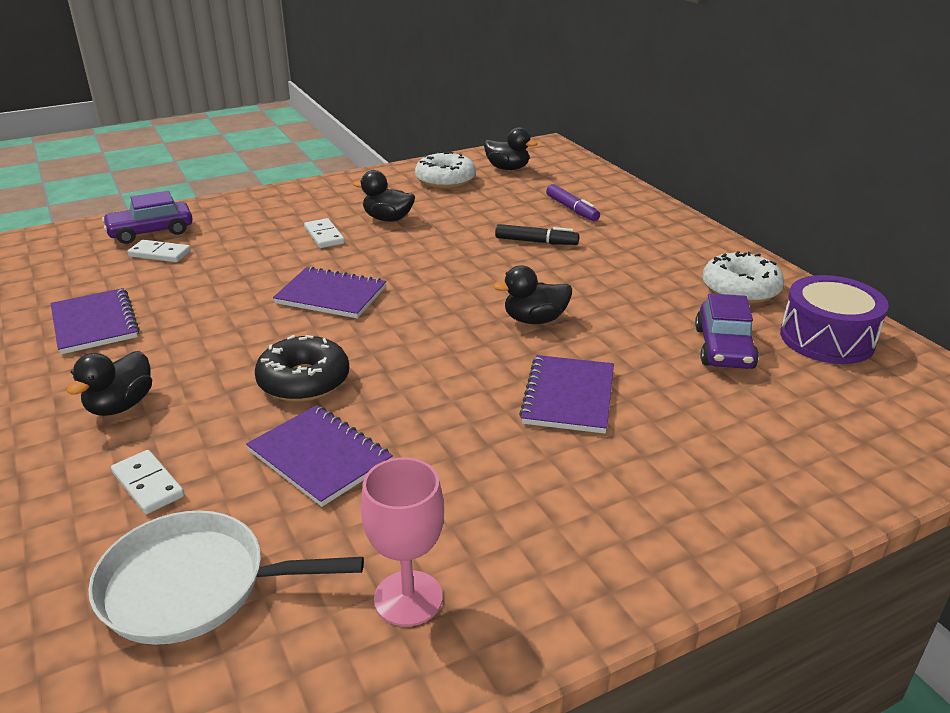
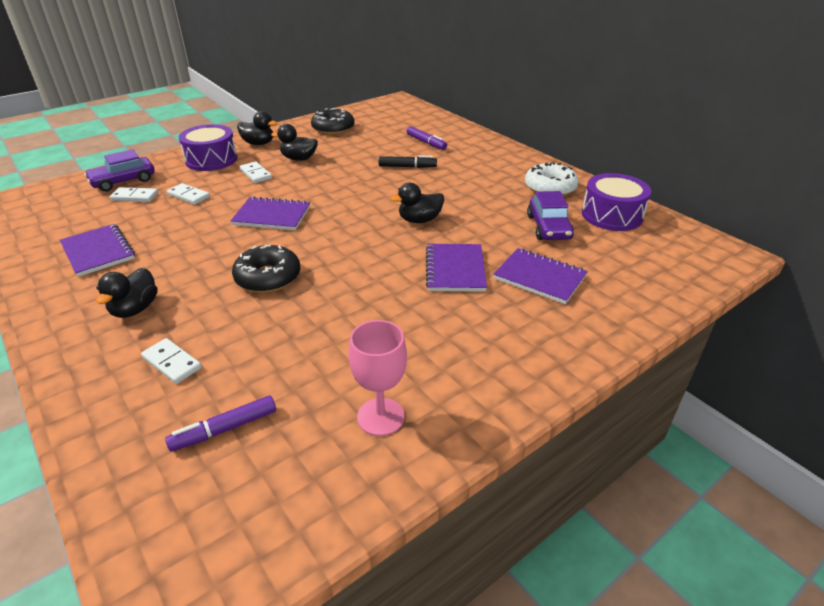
camera: 10 degrees left, 5 degrees up
(192, 586) = (224, 429): white pan -> purple marker
(229, 258) = (189, 196): none -> white domino
(271, 211) = (211, 160): none -> purple drum
(320, 457) = (293, 329): purple notebook -> purple notebook (539, 277)
(445, 180) = (333, 128): white donut -> black donut
(507, 168) = (375, 117): black duck -> black duck (258, 143)

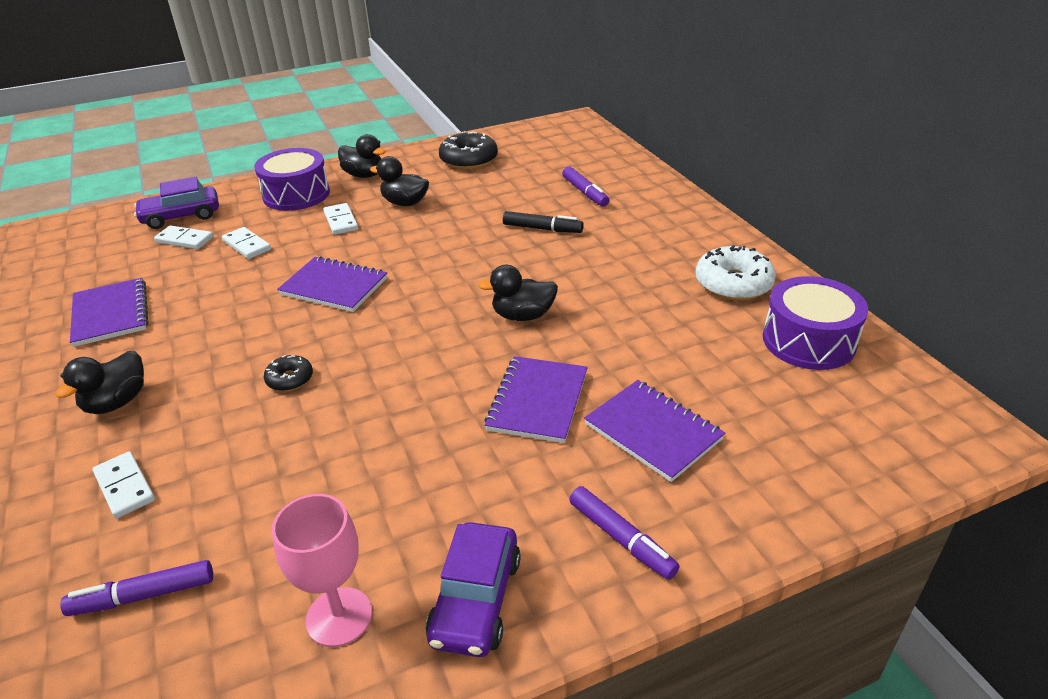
camera: 15 degrees right, 0 degrees up
(268, 277) = (290, 379): black donut -> black donut, size x0.54
(548, 227) = (702, 350): purple car -> purple car (476, 600)
(549, 341) = (621, 539): none -> purple marker

